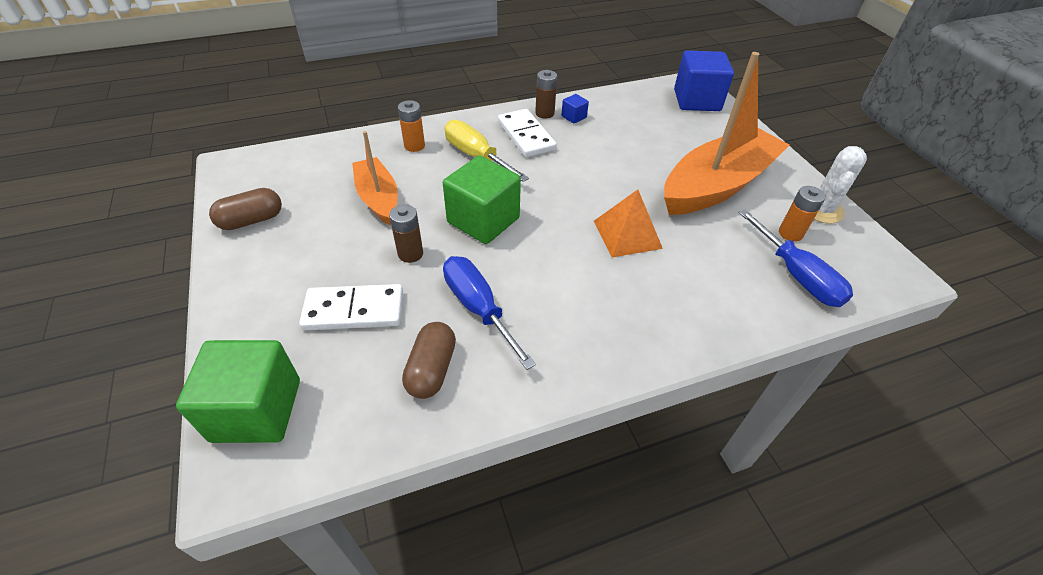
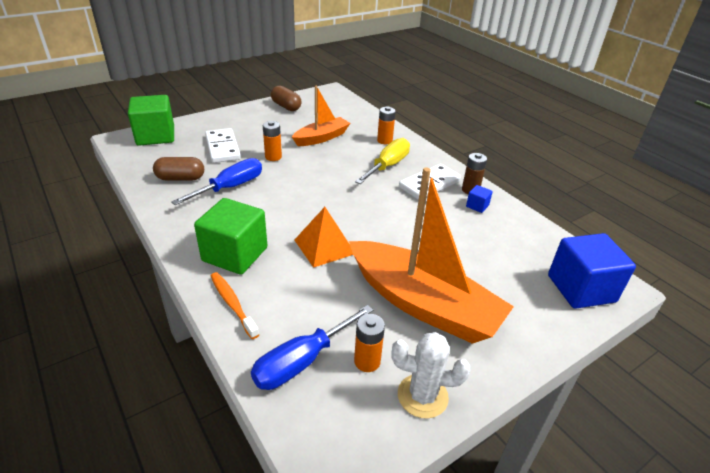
camera: 75 degrees right, 10 degrees down
(410, 254) = (273, 157): brown battery -> orange battery
(483, 220) = (315, 178): green cube -> green cube (235, 254)
(722, 322) = (232, 304): none -> orange toothbrush

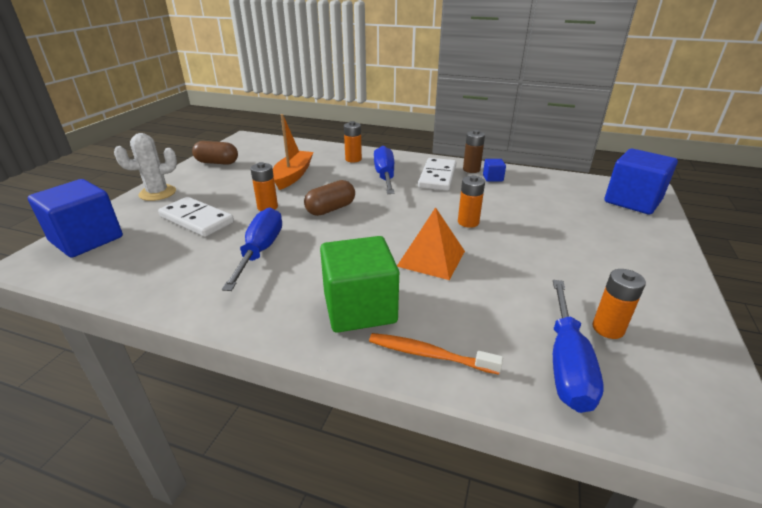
camera: 35 degrees left, 5 degrees down
(155, 136) = (87, 239): green cube -> blue cube
(180, 178) = (185, 267): brown capsule -> brown capsule (331, 209)
(388, 166) = (385, 176): yellow screwdriver -> blue screwdriver
(393, 233) = (468, 222): none -> orange battery
(422, 396) = (680, 328): white cactus -> white cactus (157, 193)
(423, 304) = (570, 261): orange boat -> none

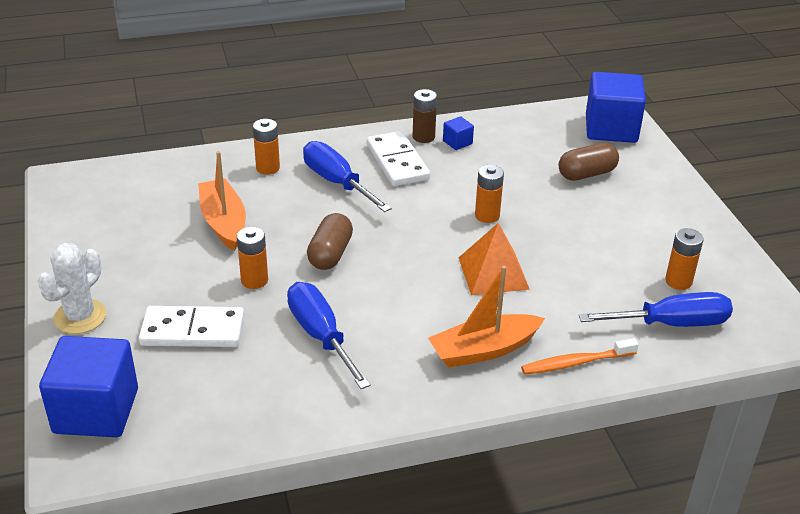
camera: 35 degrees left, 5 degrees up
(217, 163) = (87, 239): brown capsule -> brown capsule (586, 174)
(359, 308) = (484, 350): green cube -> orange boat
(566, 364) = (671, 324): blue screwdriver -> blue screwdriver turned 75 degrees counterclockwise

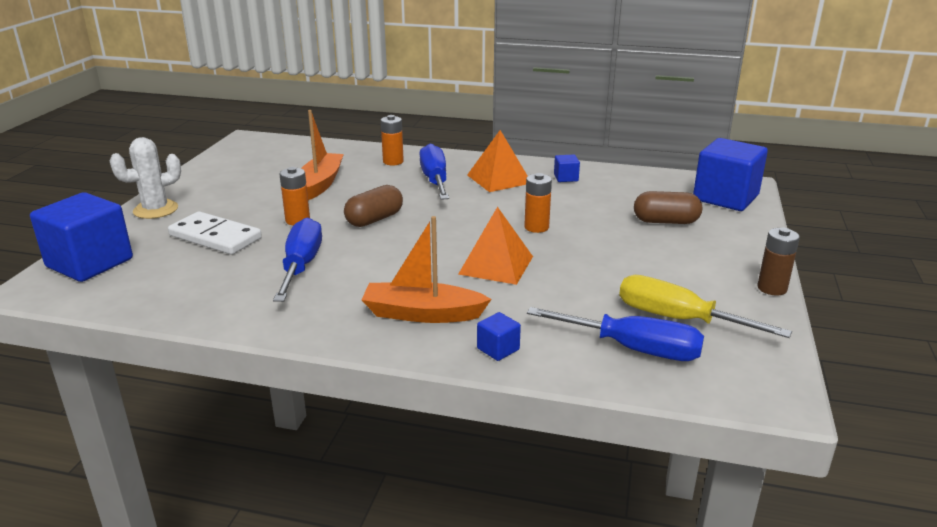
camera: 30 degrees right, 10 degrees down
(397, 162) = (499, 179): white domino -> orange pyramid
(423, 137) = (540, 169): brown battery -> brown battery (772, 288)
(576, 363) = (498, 349): orange toothbrush -> blue cube
(678, 281) = (678, 319): orange battery -> yellow screwdriver

